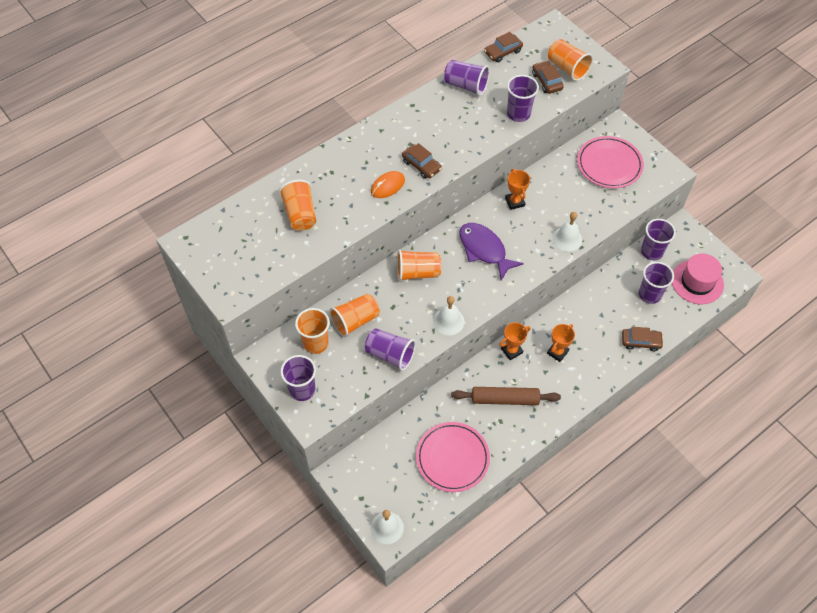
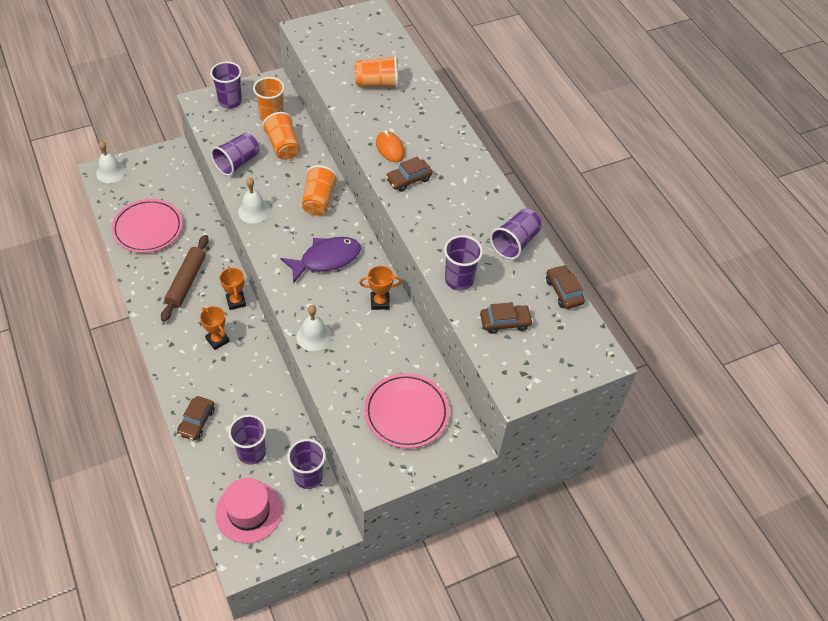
camera: 100 degrees right, 5 degrees down
(567, 68) = (523, 350): orange cup -> none

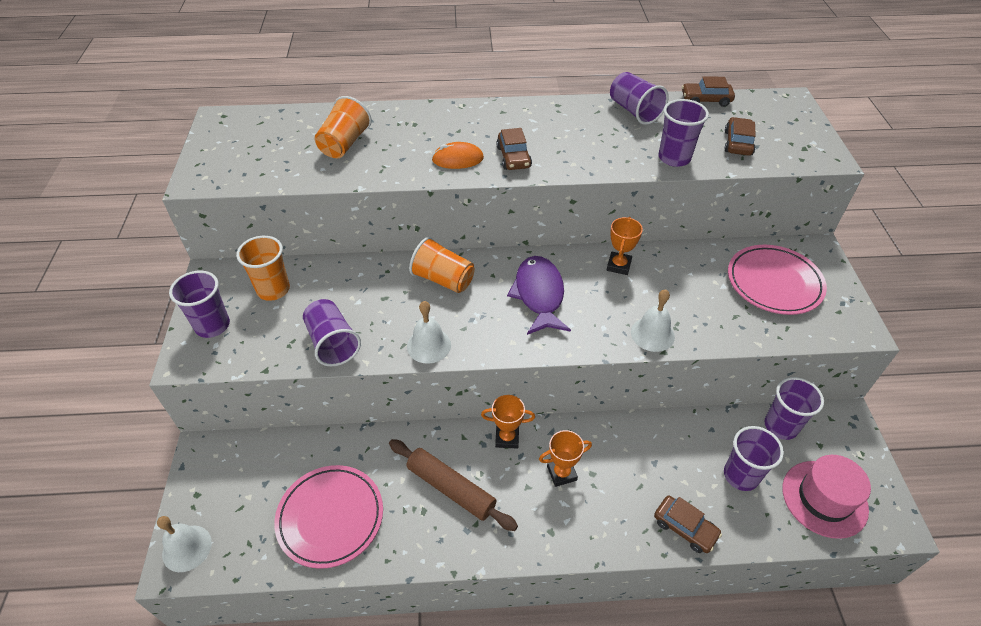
camera: 65 degrees left, 5 degrees down
(283, 146) = (333, 290): orange cup -> none

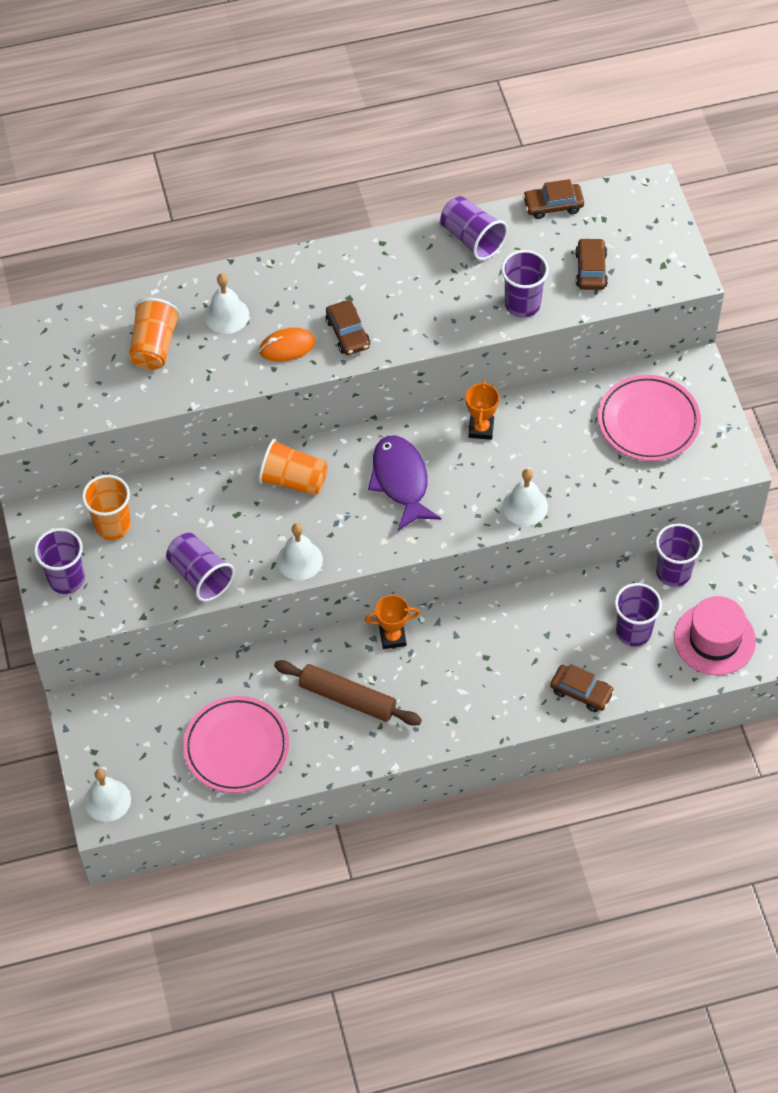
camera: 10 degrees left, 10 degrees up
(413, 132) = (226, 315): none -> white bell
(561, 473) = (455, 662): orange trophy -> none

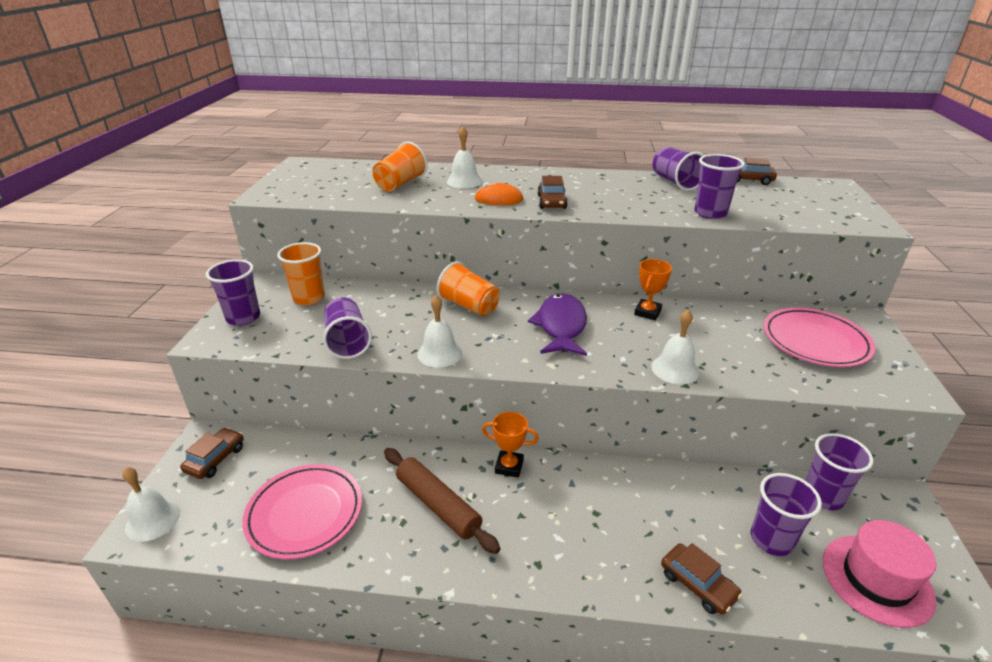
camera: 20 degrees right, 25 degrees down
(591, 270) = (777, 208): brown car -> brown car (215, 459)

